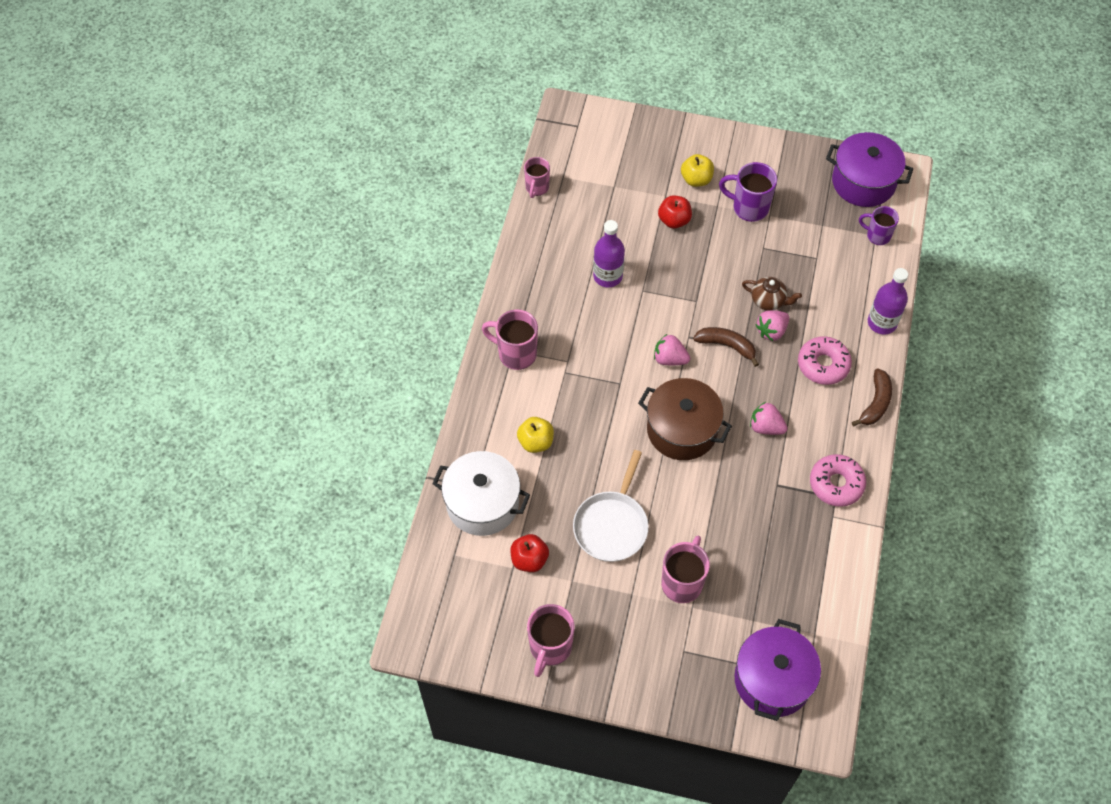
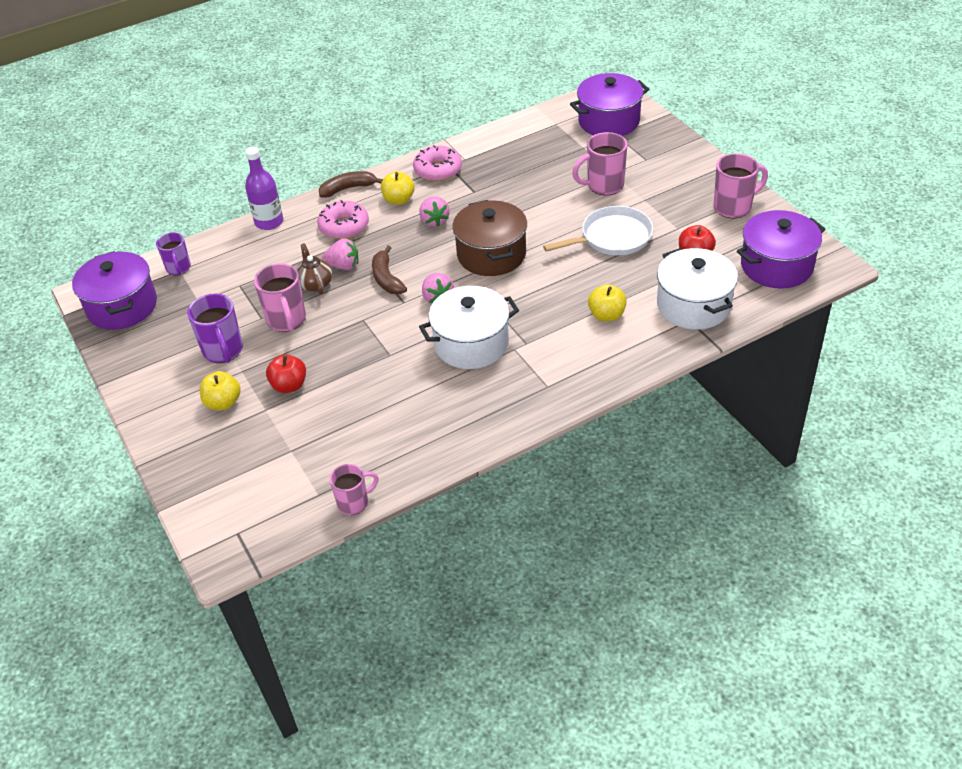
camera: 130 degrees left, 15 degrees down
(455, 601) = (776, 266): none -> purple pot
(516, 354) = (548, 382): pink mug -> pink mug (287, 320)
(600, 341) = (471, 344): none -> white pot
(607, 276) = (400, 384): purple bottle -> none
(821, 425) = (399, 200): none -> yellow apple

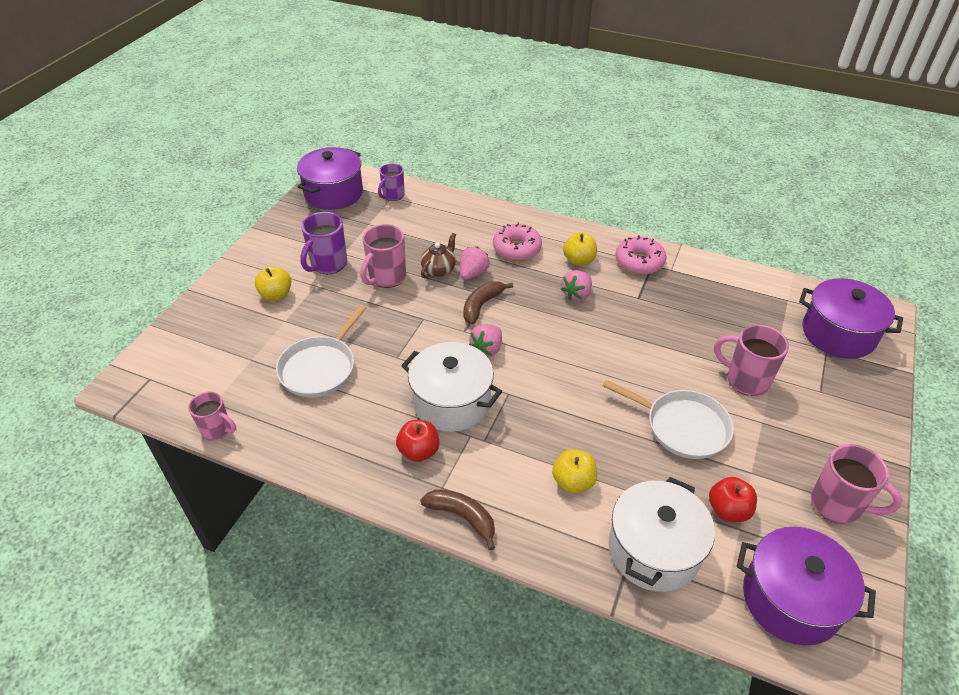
camera: 50 degrees right, 0 degrees up
(269, 222) = (482, 209): purple bottle -> none
(289, 385) = (319, 319): red apple -> red apple (419, 451)
(343, 266) = (473, 273): pink strawberry -> pink strawberry turned 120 degrees counterclockwise
(348, 188) = (561, 226): brown banana -> brown banana (462, 517)
(351, 408) = (320, 368): none -> white pan
(491, 254) = (572, 353): brown pot -> none

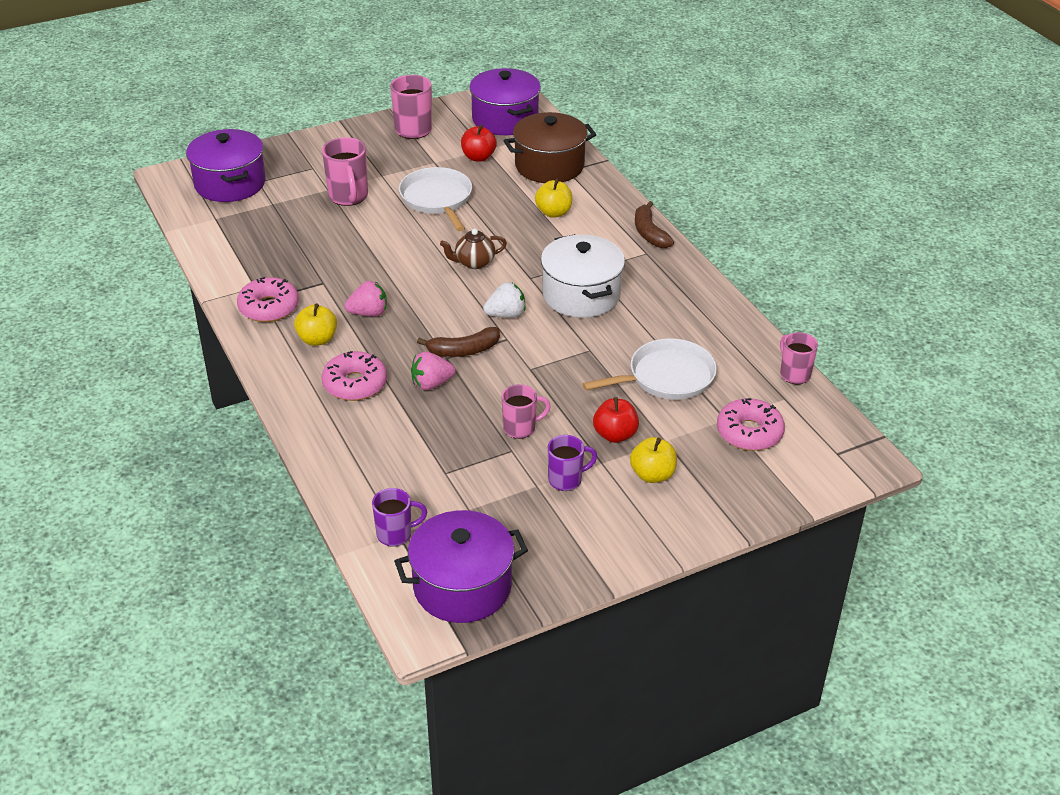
camera: 140 degrees left, 5 degrees down
(227, 358) = (749, 432): none -> pink donut
(328, 265) = (566, 480): purple mug -> purple mug, size x0.66
(386, 278) = (520, 428): pink mug -> pink mug, size x0.66
(419, 451) = (641, 279): red apple -> red apple (615, 435)
(439, 270) = (459, 406): brown teapot -> brown teapot (474, 262)
(487, 349) = (506, 315): pink strawberry -> white strawberry
(654, 550) = (549, 166): white pot -> brown pot

